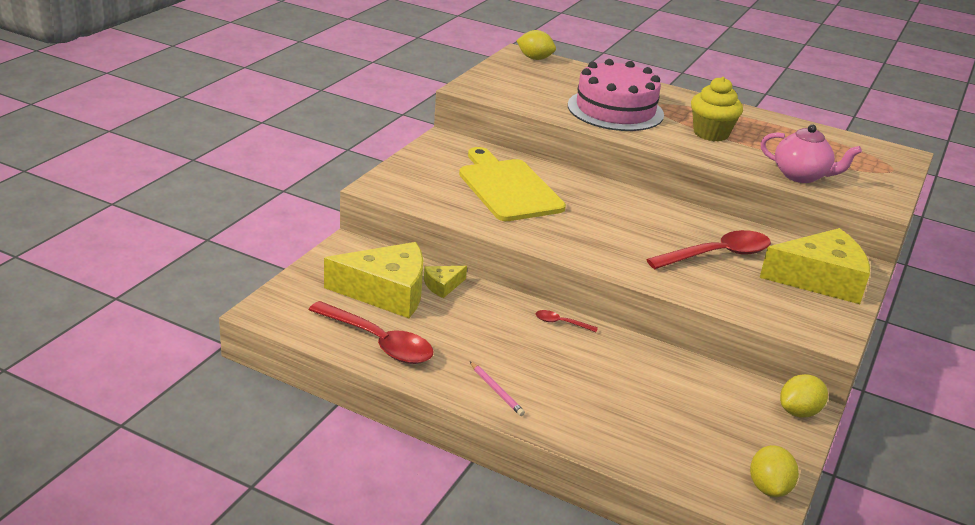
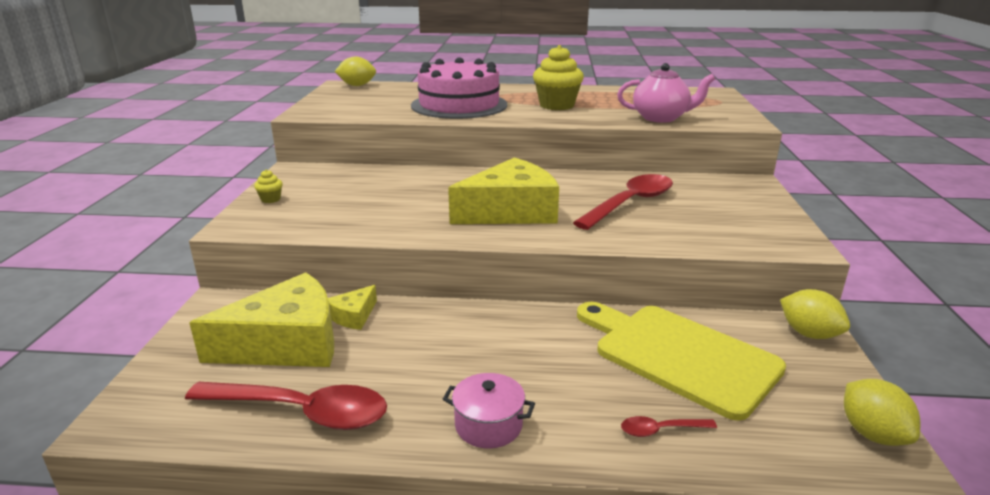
camera: 20 degrees left, 5 degrees down
(413, 167) = (271, 199): none -> yellow cupcake
(496, 390) = (488, 425): pink pencil -> pink pot
(508, 188) = (385, 195): yellow cutting board -> yellow cutting board (679, 355)
(561, 323) = (510, 317): red spoon -> red spoon (660, 430)
(799, 412) = (809, 334): yellow lemon -> yellow lemon turned 75 degrees counterclockwise
(820, 279) = (734, 200): yellow cheese -> yellow cheese (511, 211)

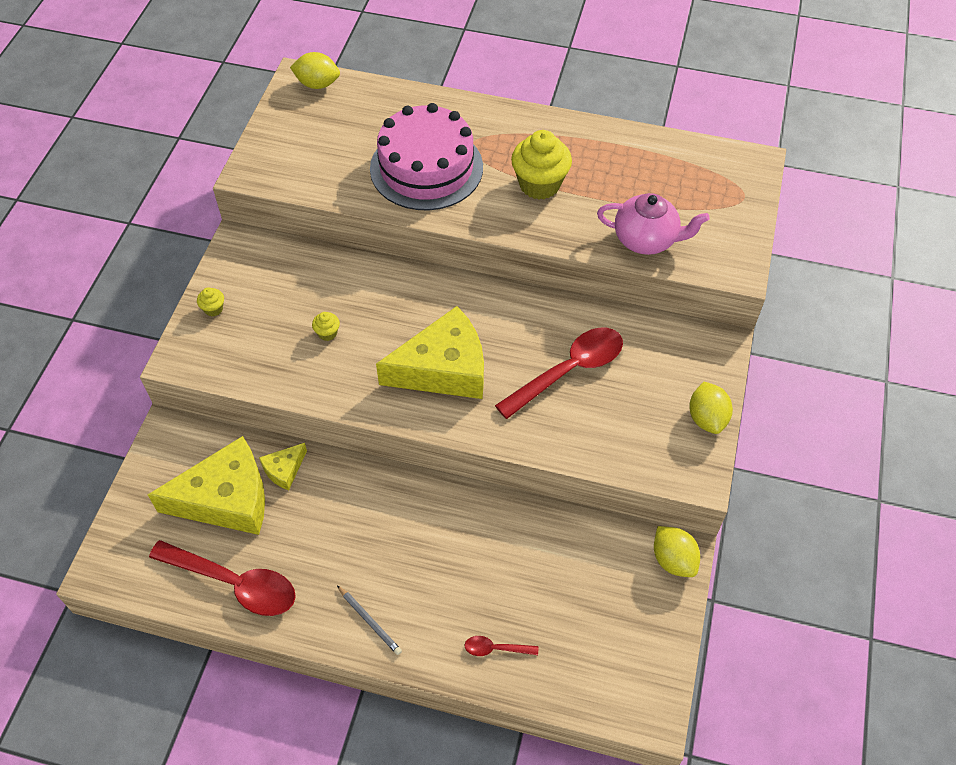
camera: 10 degrees right, 30 degrees up
(388, 203) = (327, 333): none -> yellow cupcake
(488, 425) = (369, 621): pink pot -> grey pencil
(679, 355) = (546, 568): yellow cutting board -> none
(872, 434) = (653, 680): yellow lemon -> yellow lemon (707, 418)

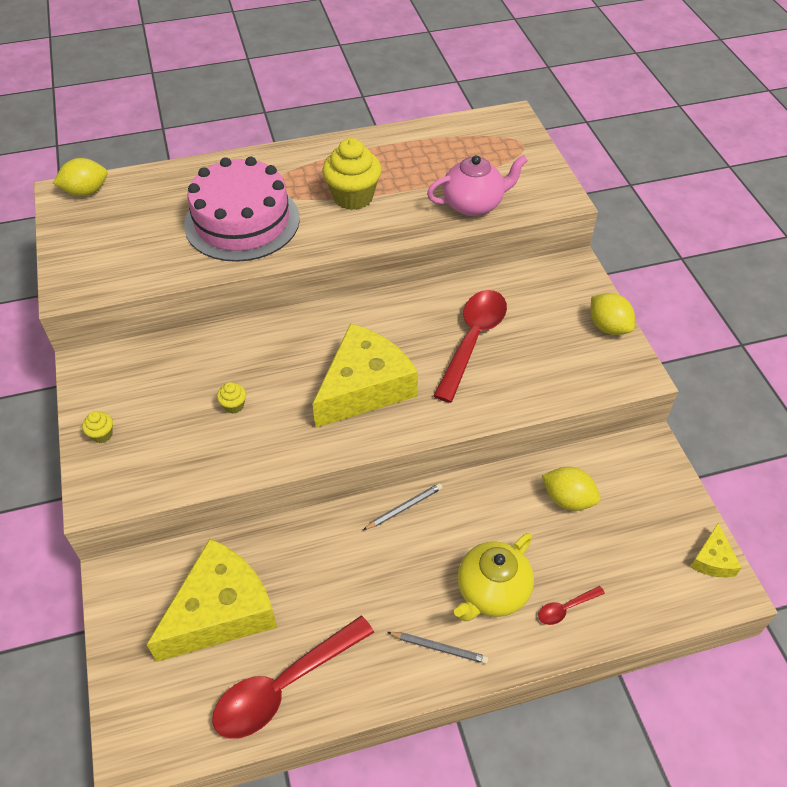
camera: 30 degrees left, 5 degrees down
(234, 583) = (284, 686): red spoon -> red spoon turned 150 degrees clockwise
(284, 470) = (261, 554): yellow cheese -> yellow cheese (712, 559)
(422, 491) = (404, 508): none -> grey pencil
(444, 600) = (491, 592): none -> yellow teapot
(673, 560) = (649, 457): yellow lemon -> yellow lemon (568, 499)

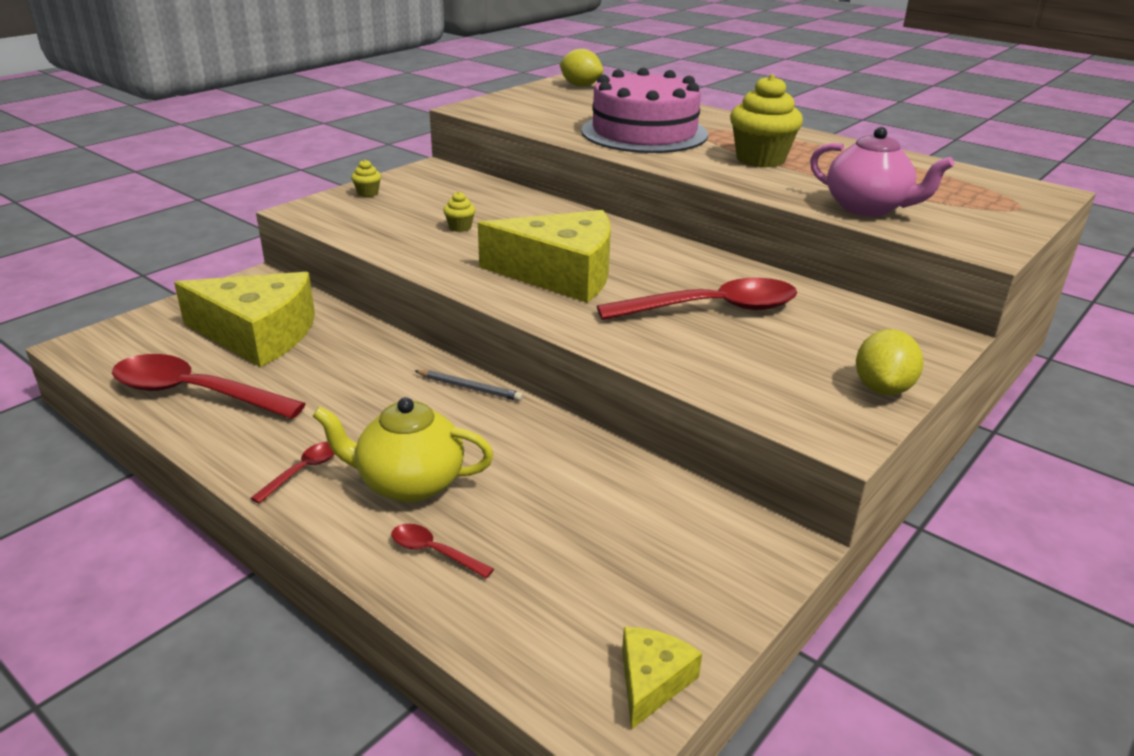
camera: 55 degrees right, 20 degrees down
(439, 648) = (302, 471): grey pencil -> red spoon
(568, 499) = (606, 498): yellow lemon -> none
(712, 559) = (652, 681): yellow cheese -> yellow cheese turned 135 degrees clockwise

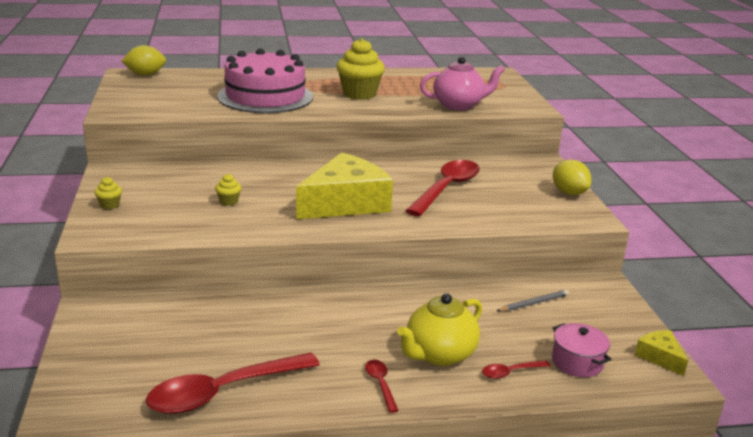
camera: 50 degrees left, 5 degrees down
(258, 334) = (178, 339): yellow cheese -> none
(469, 388) = (367, 296): grey pencil -> grey pencil (533, 303)
(530, 600) = (577, 362): none -> pink pot

